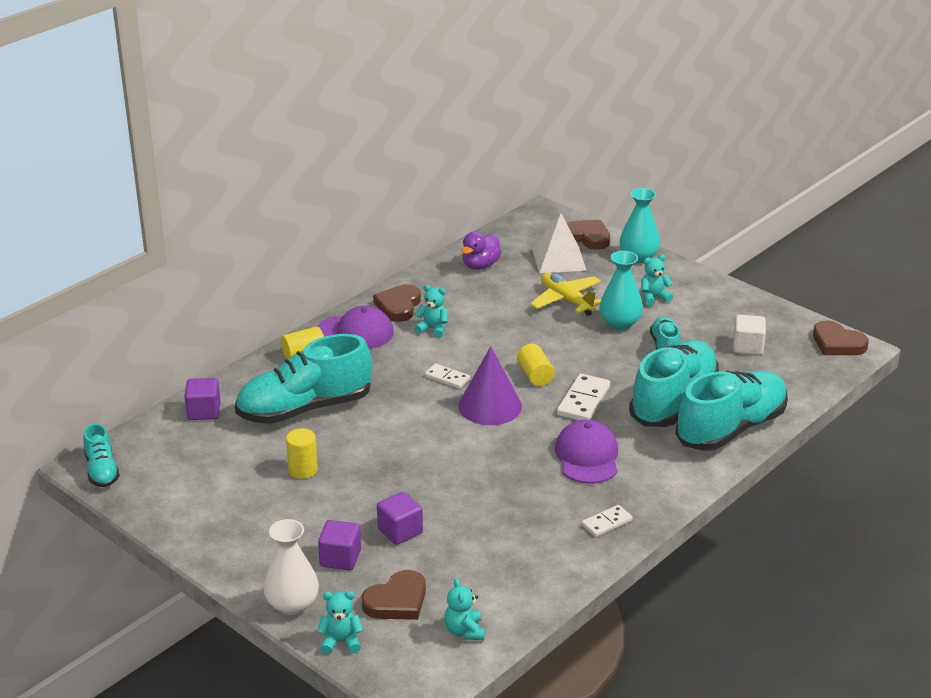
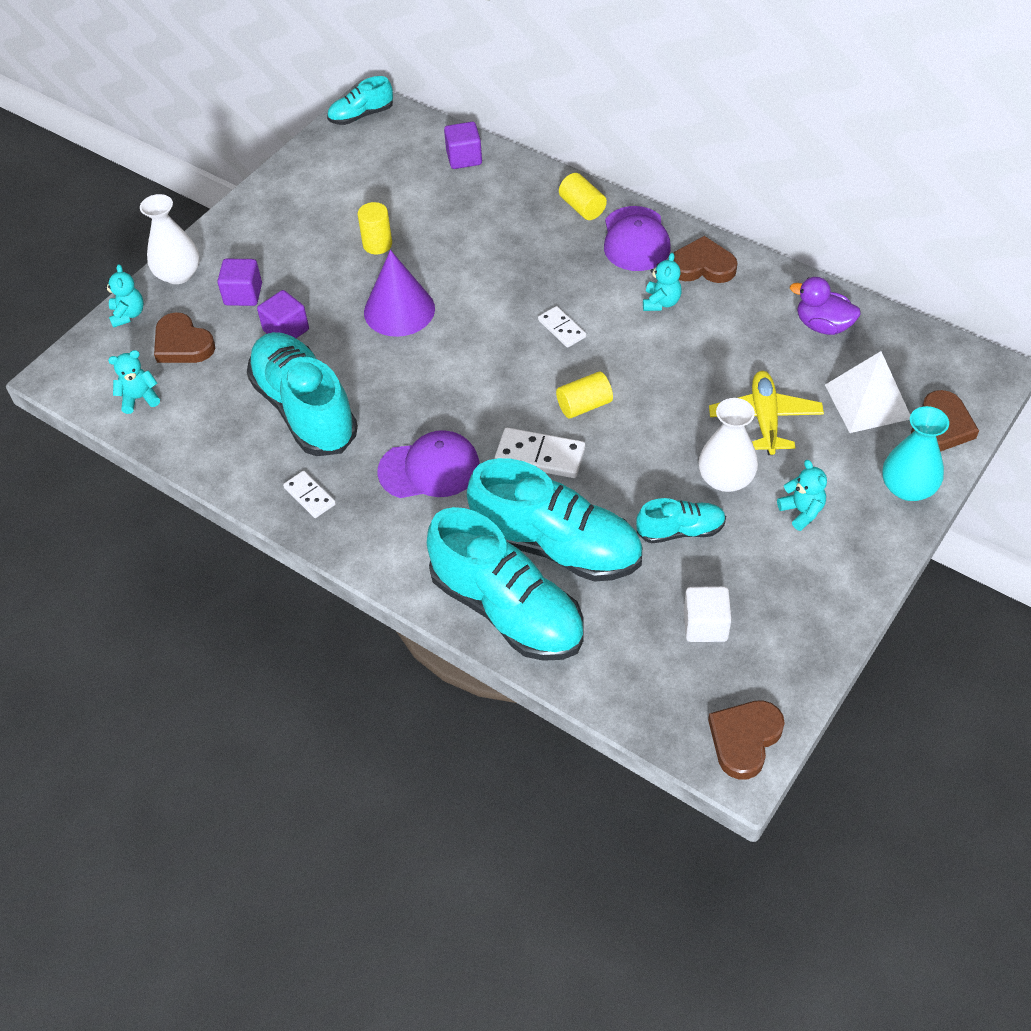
camera: 85 degrees right, 20 degrees up
(304, 409) = (481, 226): turquoise shoe -> turquoise shoe (304, 409)
(447, 378) = (562, 328): white domino -> white domino turned 60 degrees counterclockwise
(490, 406) = (513, 372): purple cone -> purple cone (399, 310)
(566, 300) = (765, 419): yellow plane -> yellow plane turned 45 degrees counterclockwise
(620, 323) = (725, 479): turquoise vase -> white vase

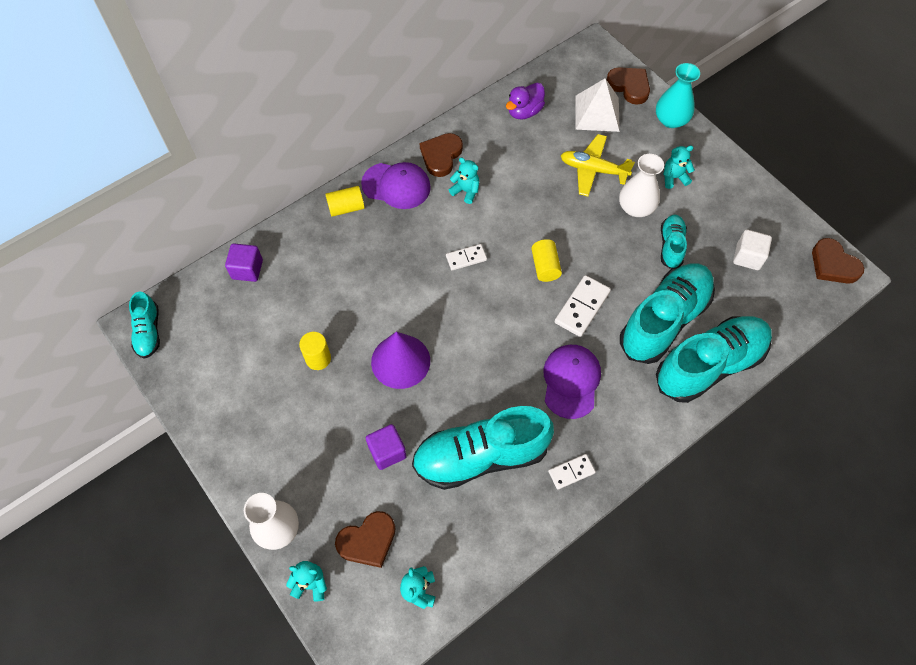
camera: 75 degrees left, 10 degrees up
(243, 294) = (329, 478): purple cube -> none

